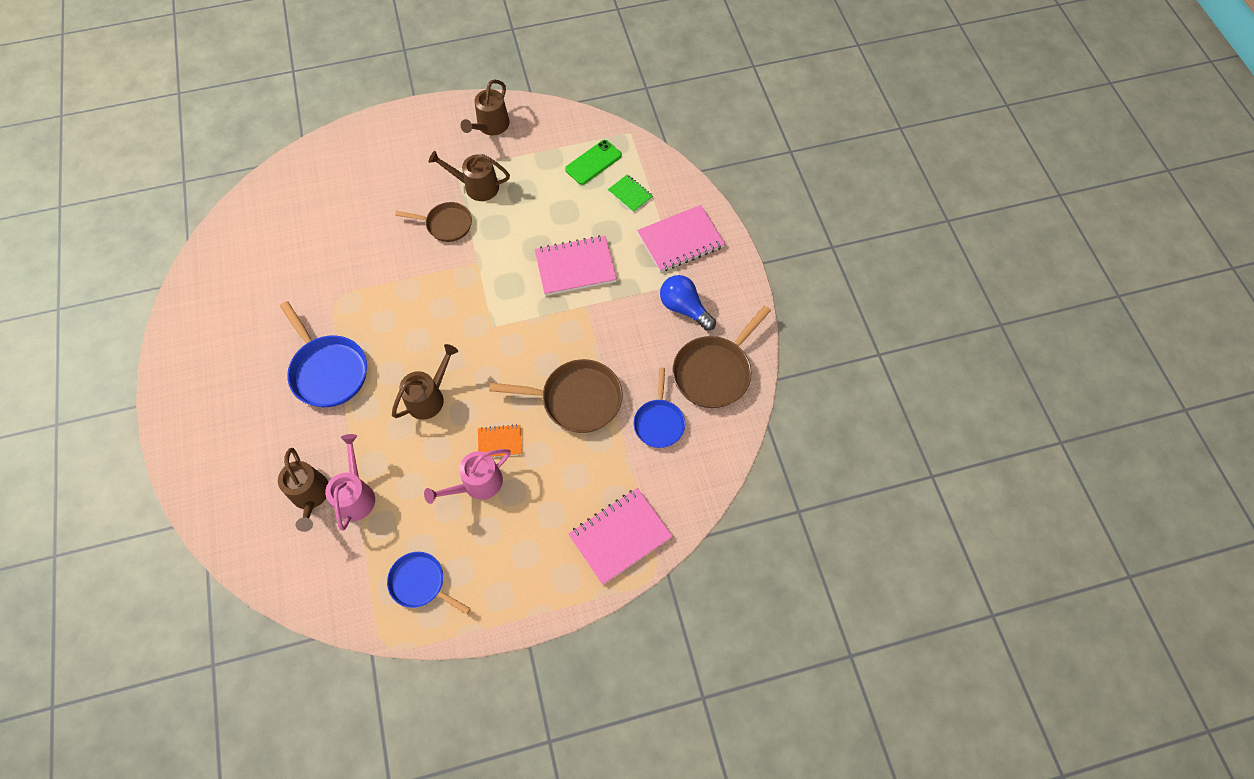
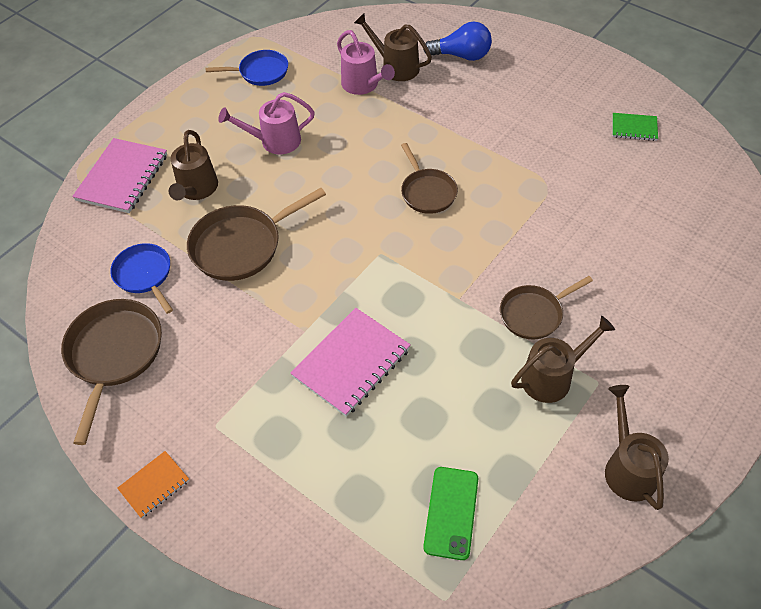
camera: 145 degrees right, 10 degrees down
(328, 371) = (483, 136): blue pan -> none
(416, 351) = (427, 192): none -> brown pan
(429, 397) = (377, 169): brown watering can -> brown watering can (196, 190)
(477, 484) = (274, 141): pink watering can -> pink watering can turned 120 degrees counterclockwise
(500, 442) = (283, 176): orange notebook -> orange notebook (154, 485)
(630, 194) = (365, 500): green notebook -> green notebook (634, 128)
(680, 240) = (252, 480): pink notebook -> none
(684, 308) = (191, 399): blue light bulb -> blue light bulb (461, 56)

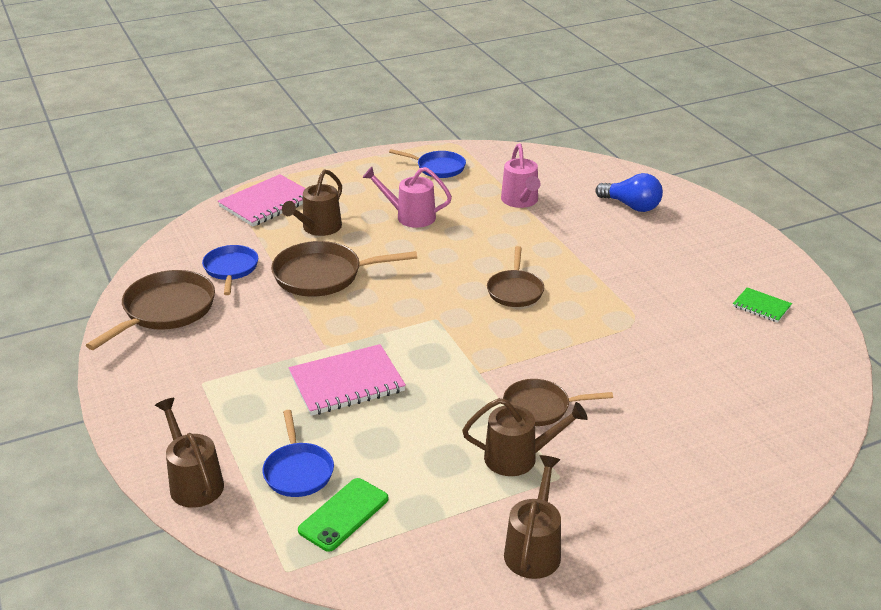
camera: 25 degrees right, 20 degrees down
(154, 485) = (124, 402): orange notebook -> none
(378, 485) = (298, 471): none -> blue pan
(395, 67) = (561, 197): brown watering can -> brown watering can (193, 482)

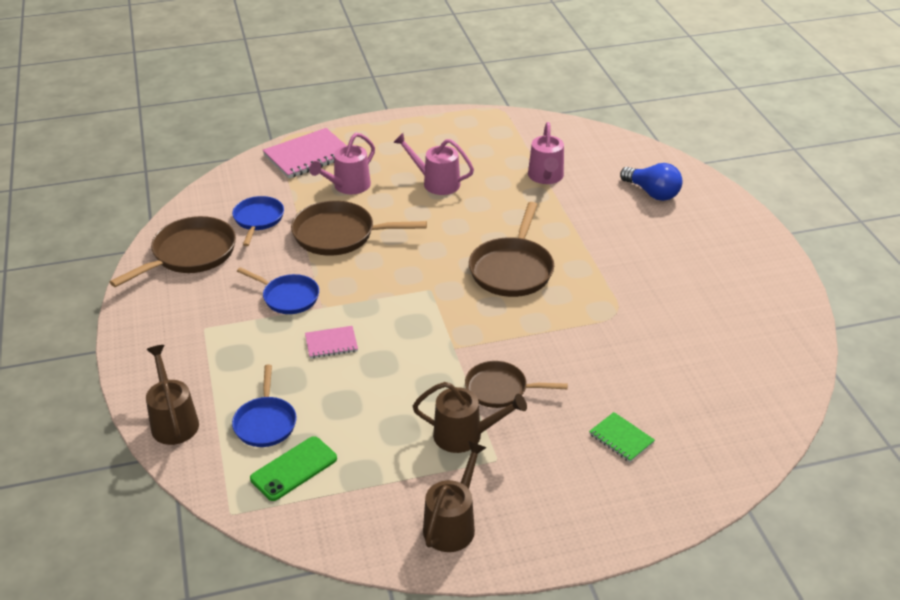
camera: 10 degrees right, 5 degrees up
(318, 228) = (348, 186): brown watering can -> pink watering can
(347, 383) = (331, 344): pink notebook -> pink notebook, size x0.53
(438, 168) = (477, 134): blue pan -> blue pan (288, 297)
(515, 290) = (512, 269): brown pan -> brown pan, size x1.56
(761, 307) = (745, 312): green notebook -> green notebook (621, 438)

